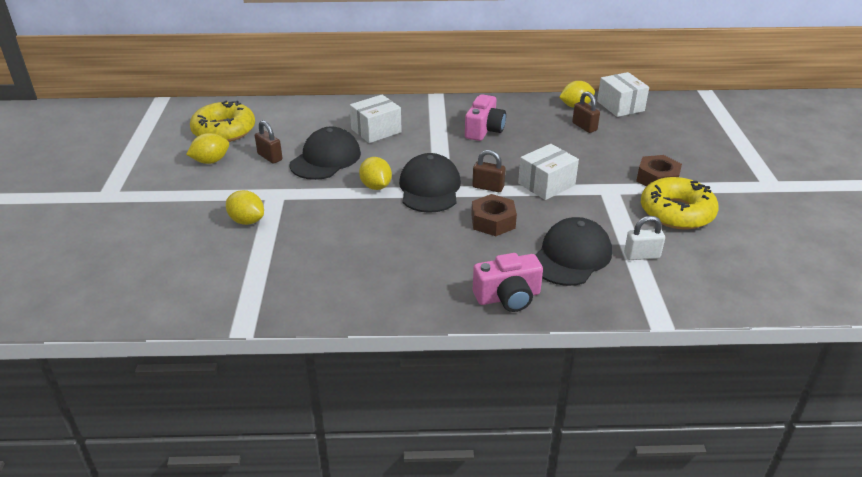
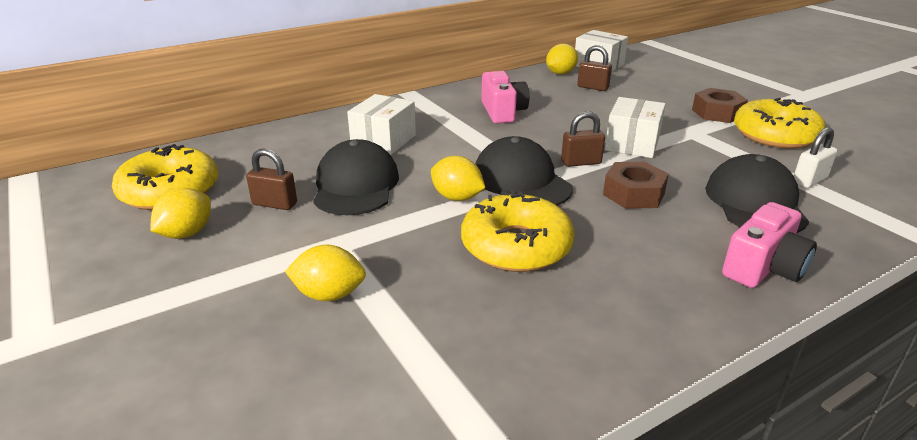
camera: 30 degrees left, 5 degrees down
(374, 229) = (516, 246): none -> yellow donut

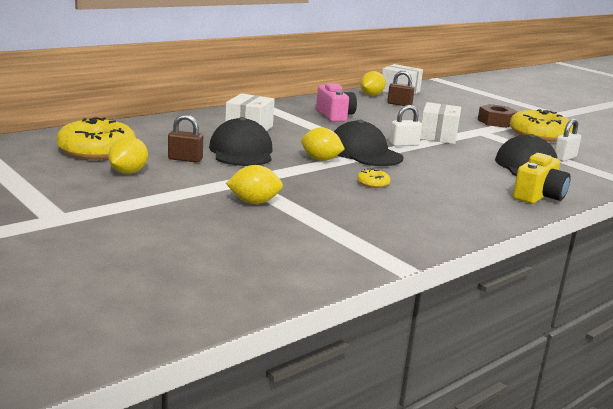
camera: 10 degrees left, 10 degrees down
(516, 246) = (373, 183): yellow donut -> yellow donut, size x0.42
(581, 162) = (404, 144): brown padlock -> white padlock
(633, 194) = (446, 161): brown nut -> none
(763, 267) = (538, 196): pink camera -> yellow camera

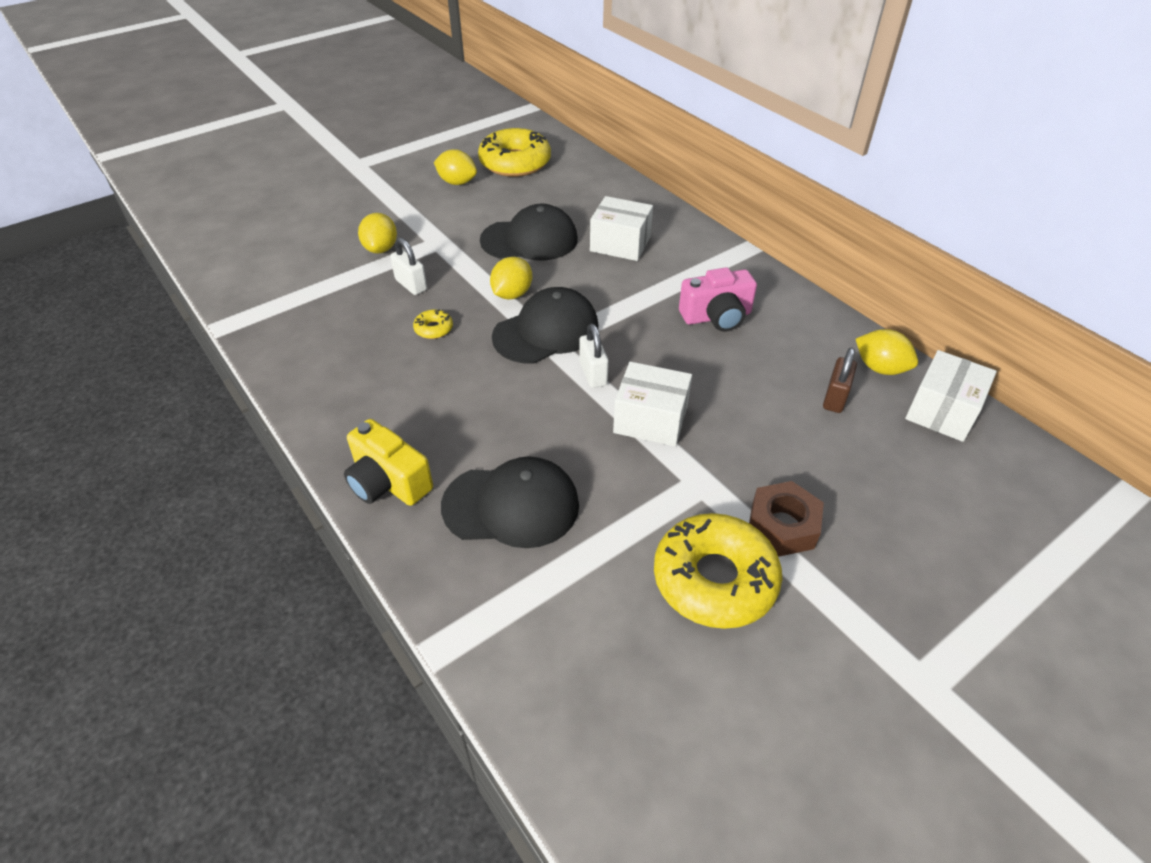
camera: 95 degrees right, 25 degrees up
(185, 159) = (498, 208): brown padlock -> none
(564, 158) = (571, 577): white padlock -> white padlock (411, 285)

